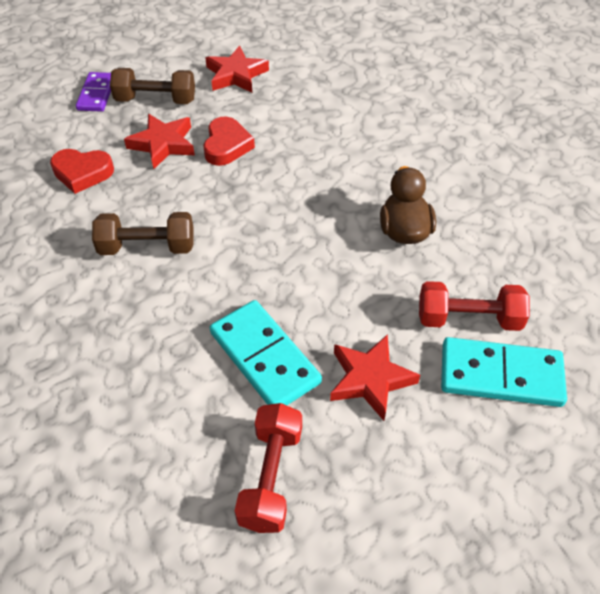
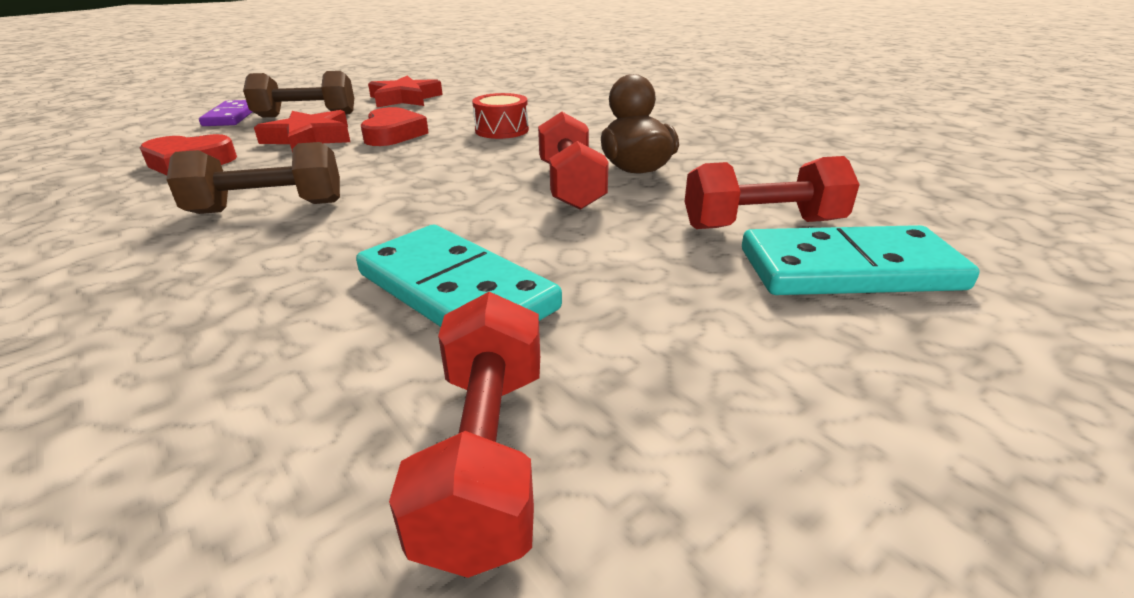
camera: 10 degrees left, 20 degrees down
(313, 151) = (502, 130): none -> red drum
(352, 248) = (570, 185): none -> red dumbbell
(370, 379) = (645, 295): red star -> none

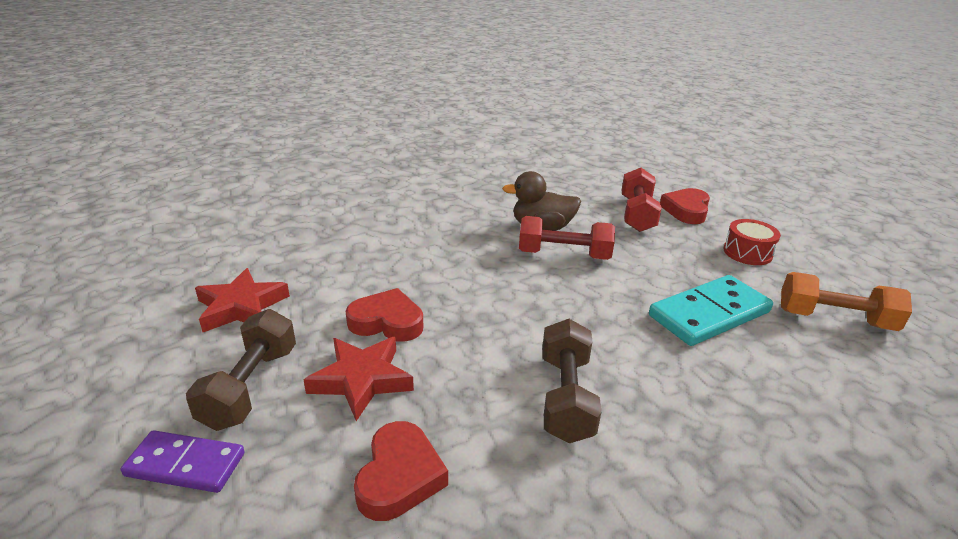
camera: 75 degrees left, 0 degrees up
(486, 456) = (835, 319): red dumbbell -> orange dumbbell
(502, 130) = (418, 263): red drum -> red drum (747, 252)
(848, 269) = (686, 210): turquoise domino -> red heart

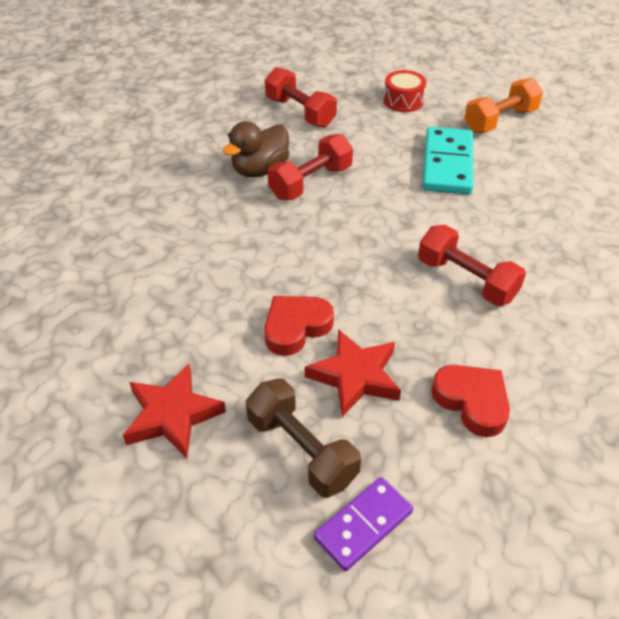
camera: 50 degrees left, 15 degrees up
(565, 397) = (466, 280): brown dumbbell -> red dumbbell
(686, 210) = (323, 87): red heart -> none

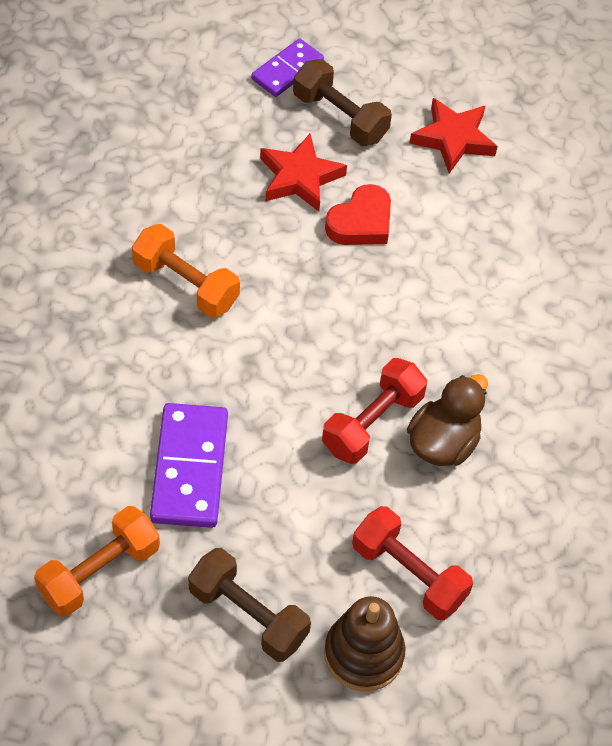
camera: 170 degrees right, 10 degrees up
(334, 85) = (363, 654): none -> brown stacking toy
(403, 101) = (248, 615): red drum -> brown dumbbell
(448, 164) = (189, 468): turquoise domino -> purple domino
(466, 280) = (186, 284): red dumbbell -> orange dumbbell
(472, 401) = (195, 160): red heart -> none

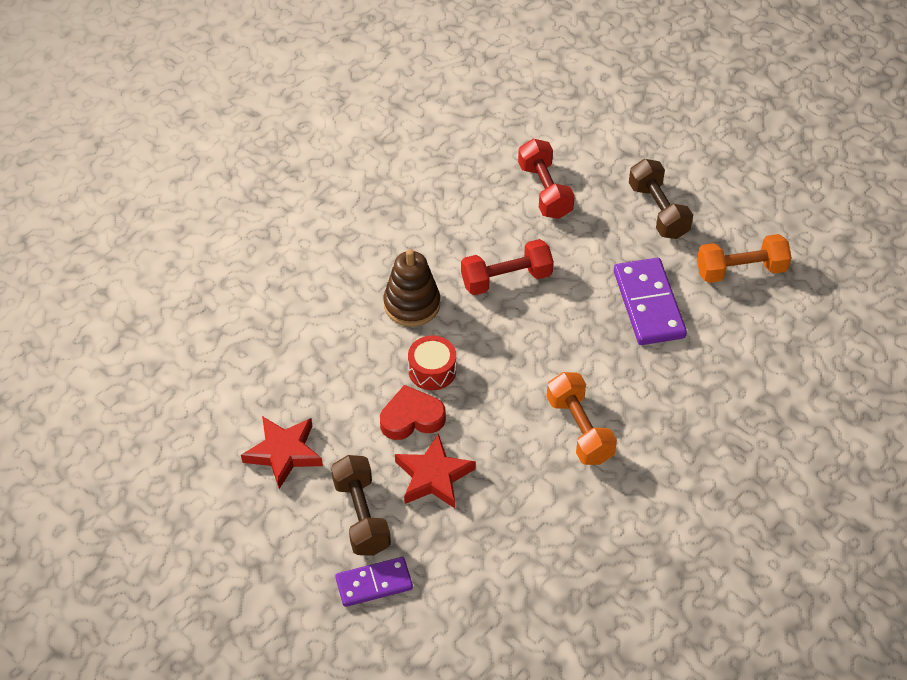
camera: 145 degrees left, 5 degrees down
(189, 468) = (649, 304): purple domino -> purple domino turned 45 degrees counterclockwise
(363, 654) = (600, 165): brown stacking toy -> brown stacking toy (412, 304)
(376, 279) = (432, 370): none -> red drum
(443, 443) = (468, 248): brown duck -> none

